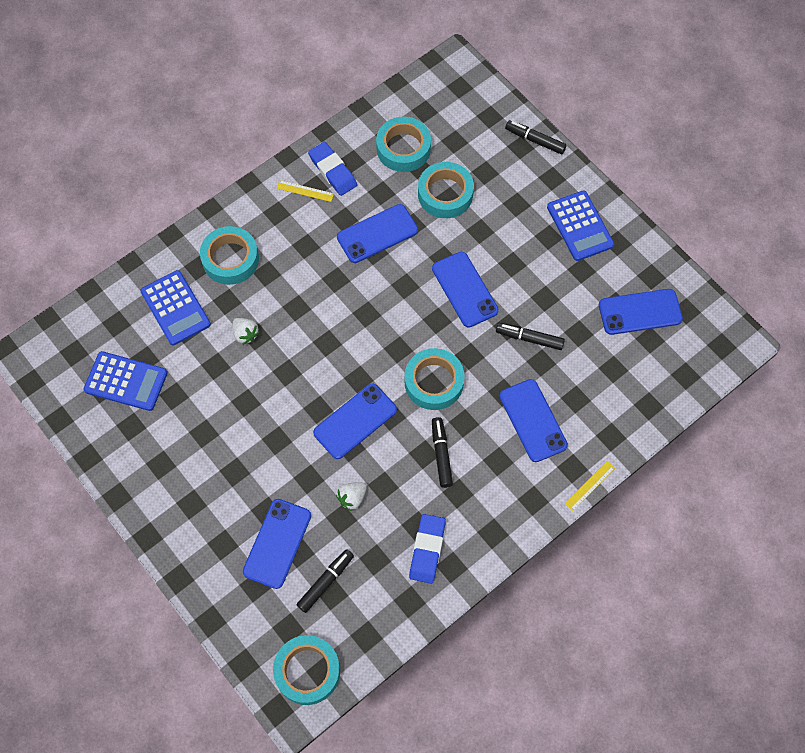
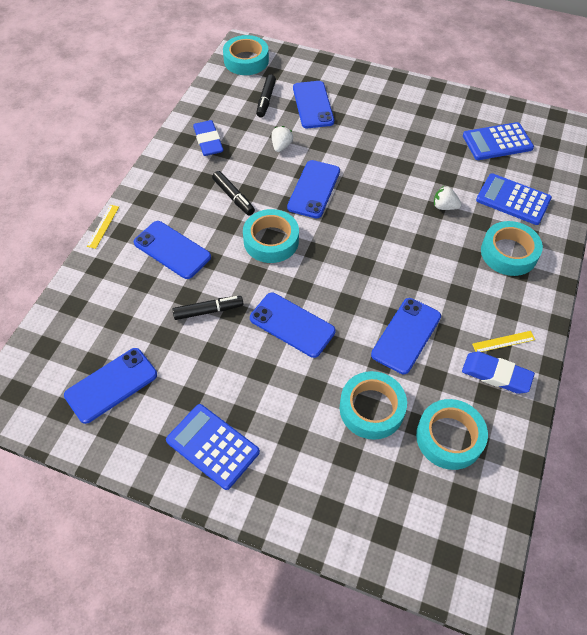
camera: 150 degrees right, 10 degrees down
(535, 140) = (316, 529): black marker -> none

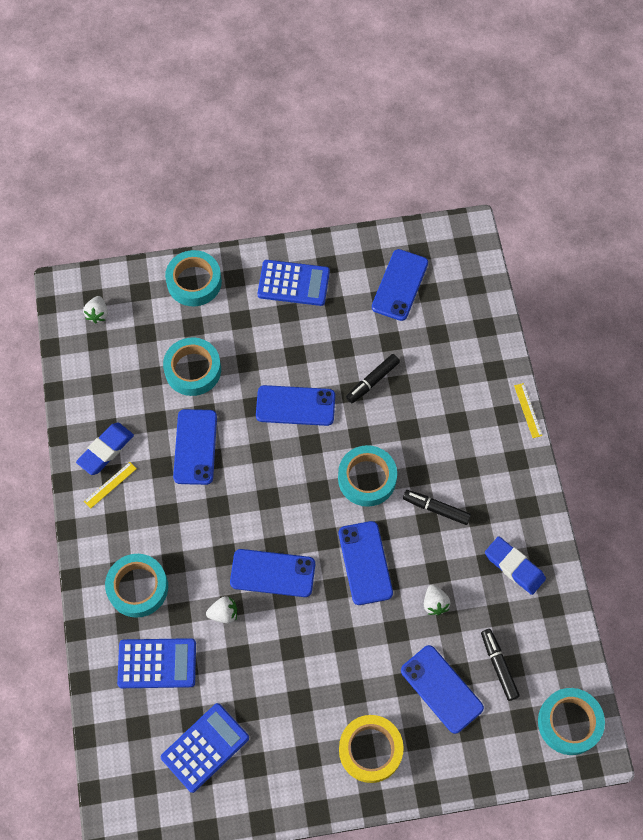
camera: 150 degrees right, 10 degrees up
(172, 250) = (447, 420): blue phone -> blue phone (272, 573)
(382, 97) = (370, 750): none -> yellow tape
(449, 437) = (123, 378): turquoise tape -> turquoise tape (194, 282)
(449, 530) = (98, 314): none -> white strawberry
(496, 374) = (106, 450): blue eraser -> blue eraser turned 45 degrees counterclockwise

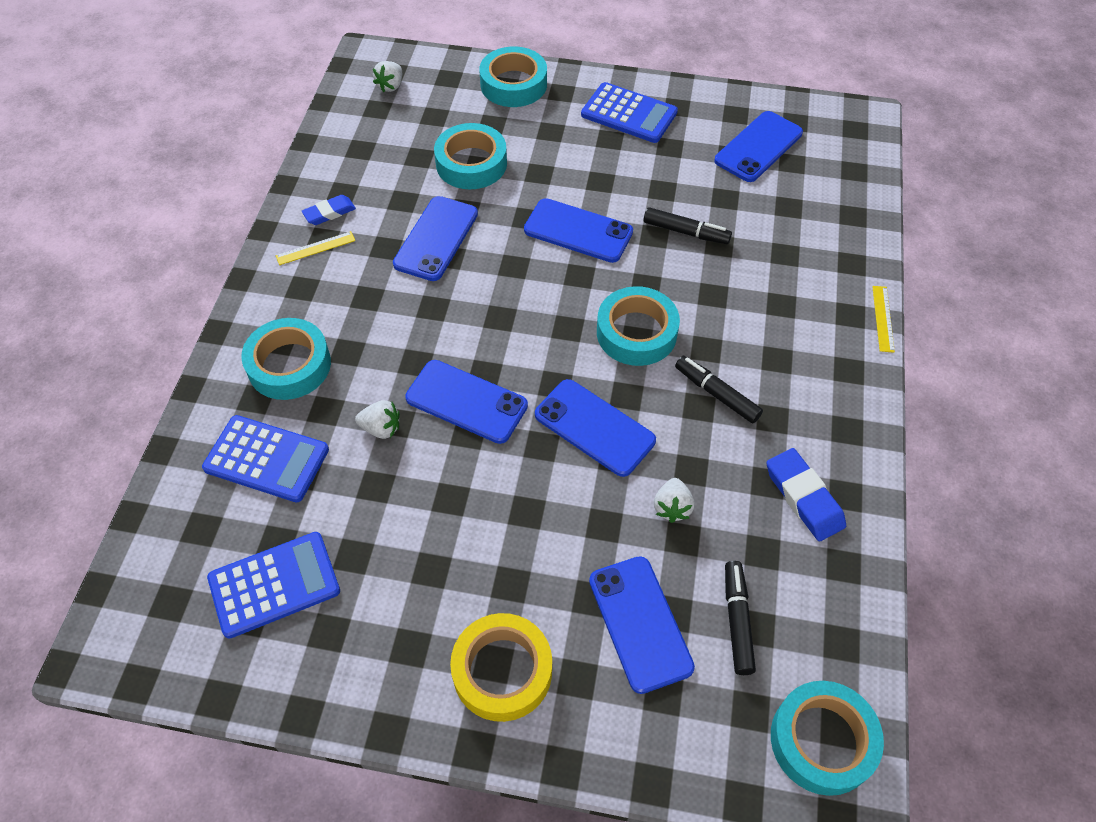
camera: 20 degrees right, 10 degrees down
(106, 450) = (329, 213): blue eraser -> blue eraser, size x0.65
(365, 563) = (594, 428): blue phone -> blue phone turned 60 degrees counterclockwise
(372, 381) = (686, 232): black marker -> black marker turned 135 degrees counterclockwise

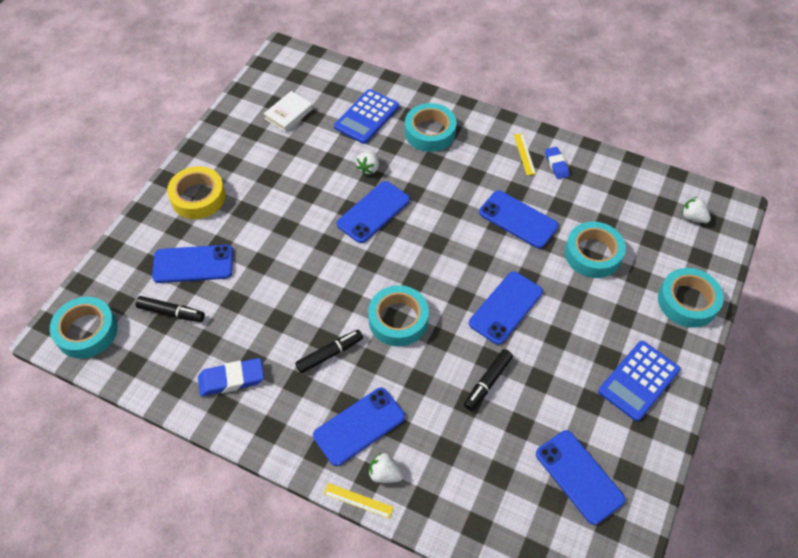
camera: 105 degrees right, 0 degrees up
(274, 585) = (288, 114): blue calculator -> white book
(594, 428) = (329, 274): blue phone -> blue phone (359, 426)
(672, 507) = (256, 301): white strawberry -> white strawberry (384, 474)

